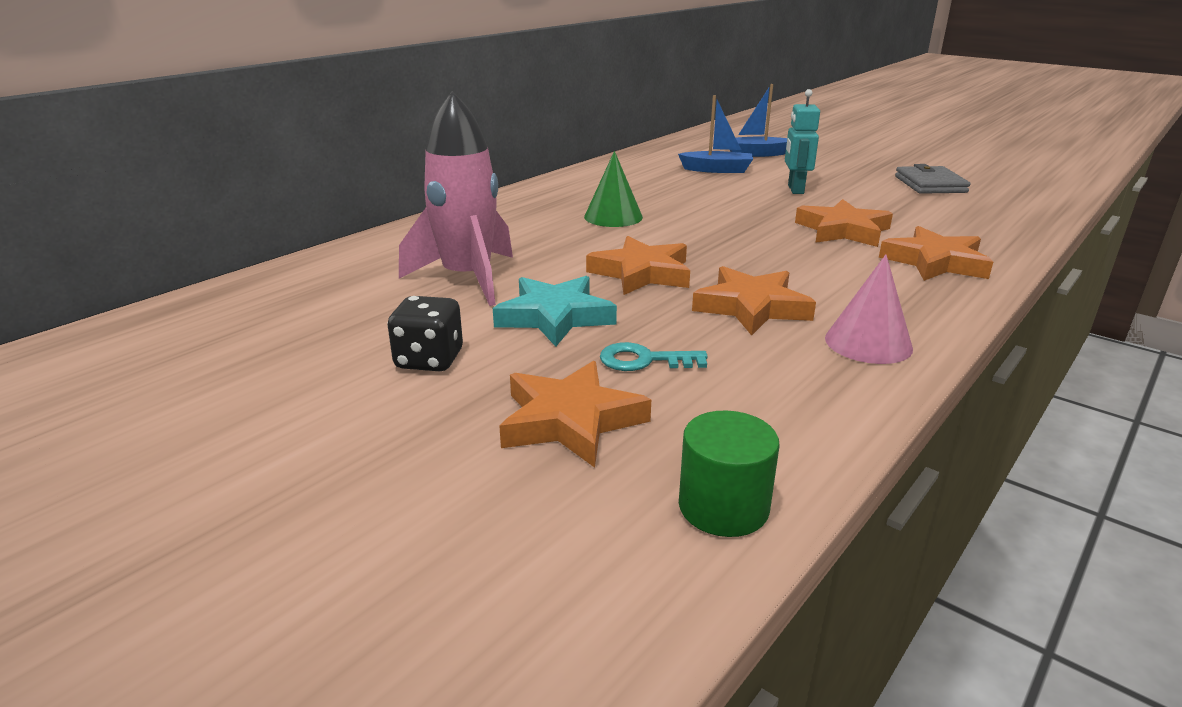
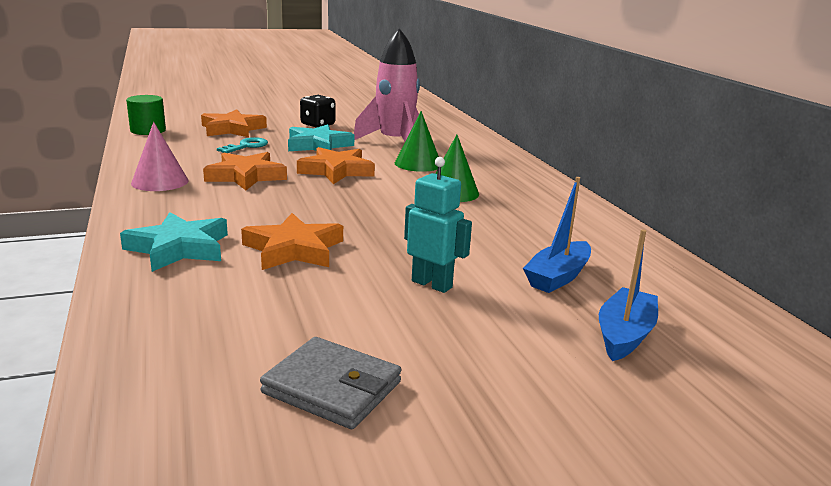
camera: 120 degrees right, 5 degrees down
(543, 247) = (418, 164): none -> green cone
(935, 262) = (179, 248): orange star -> turquoise star

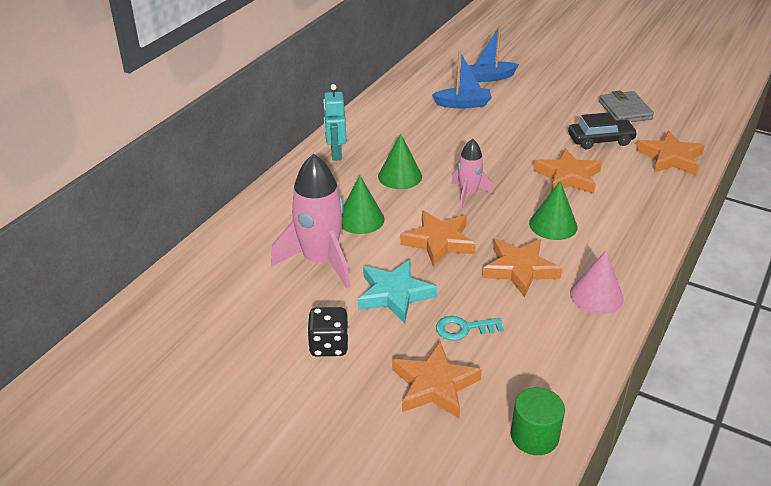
camera: 130 degrees left, 15 degrees up
(169, 330) = (670, 158): none -> orange star
(179, 248) = (632, 207): turquoise star -> none
(254, 207) = (553, 225): none -> green cone
(308, 310) = (600, 140): none -> black car
(370, 201) = (468, 194): none -> pink rocket
(432, 284) = (527, 127): turquoise robot -> turquoise robot (336, 154)

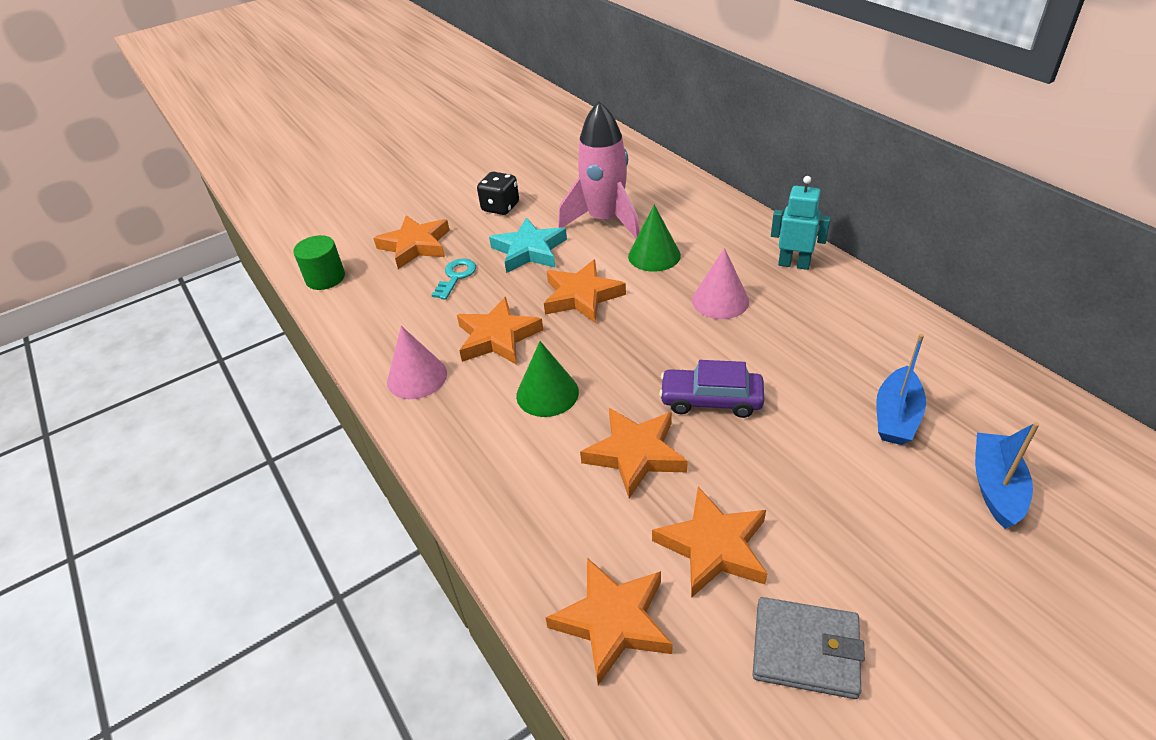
camera: 120 degrees right, 5 degrees up
(400, 176) = (720, 300): green cone -> pink cone
(468, 194) = (651, 343): pink rocket -> none
(501, 160) = (711, 400): none -> purple car
(600, 140) = (713, 546): black car -> orange star

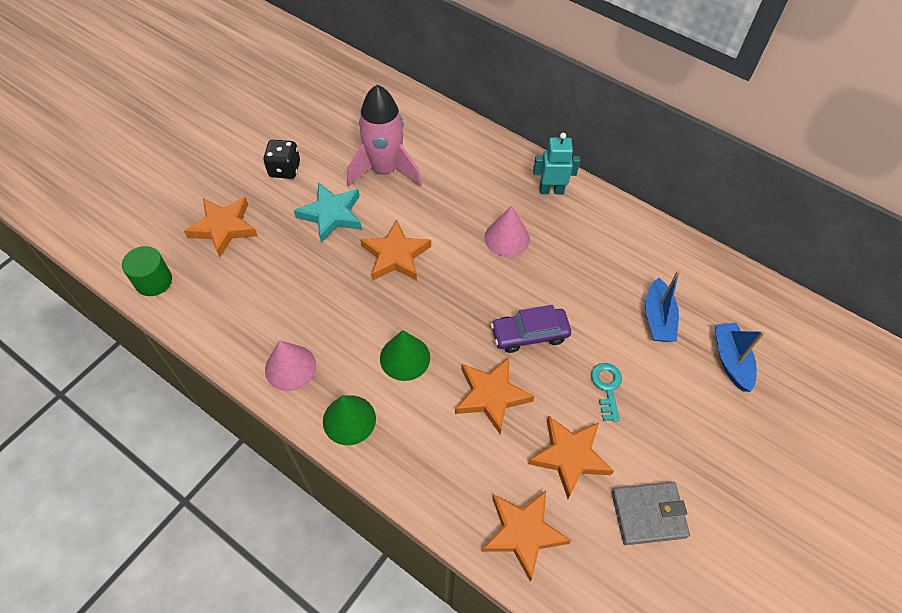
camera: 25 degrees left, 15 degrees up
(456, 276) = (277, 256): turquoise key -> turquoise key (607, 387)
(497, 337) = (342, 312): orange star -> none
(654, 255) = (439, 201): green cone -> green cone (349, 420)

